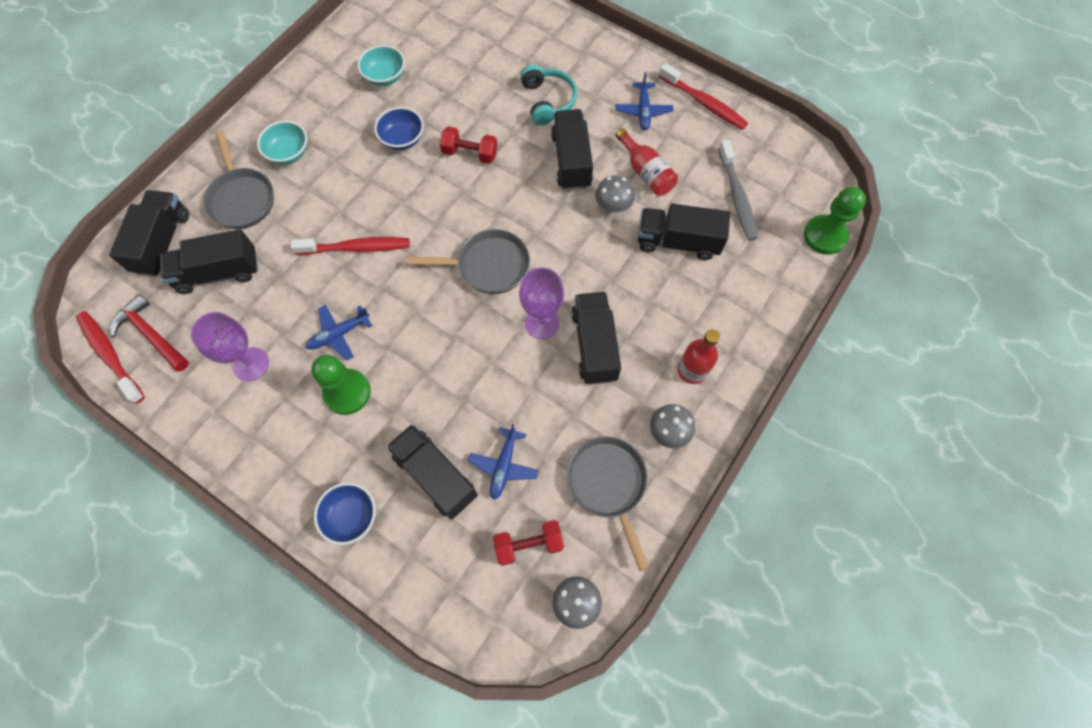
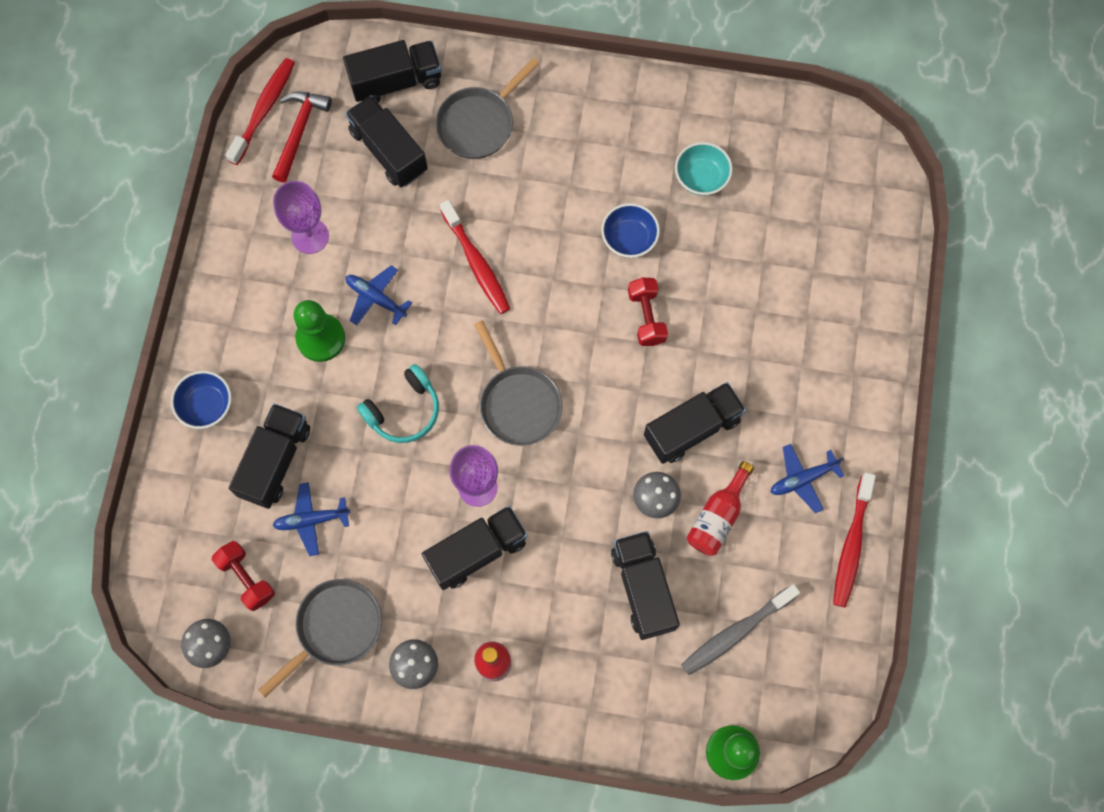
camera: 65 degrees right, 5 degrees up
(289, 153) = (554, 136): turquoise bowl -> none
(548, 101) = (760, 366): turquoise headphones -> turquoise headphones (404, 411)

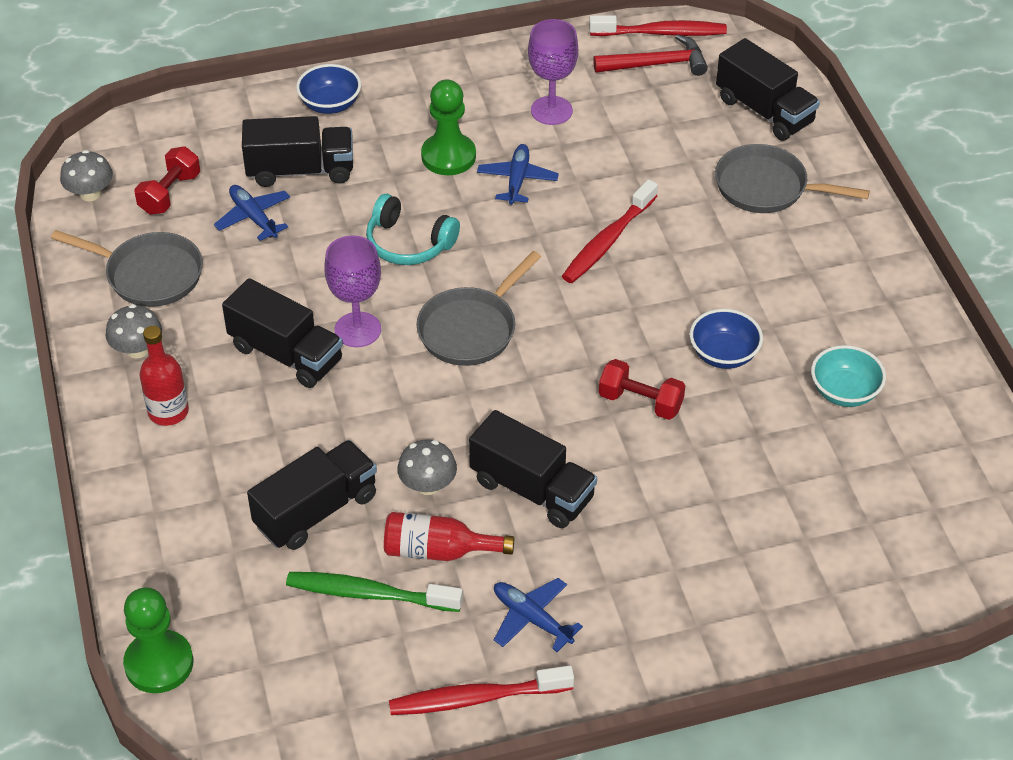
camera: 65 degrees right, 25 degrees down
(389, 151) = (684, 132): black truck -> none
(646, 317) = (640, 402): red dumbbell -> red dumbbell turned 60 degrees clockwise
(734, 581) = (369, 594): none -> green toothbrush
(736, 632) = (306, 617): grey toothbrush -> none

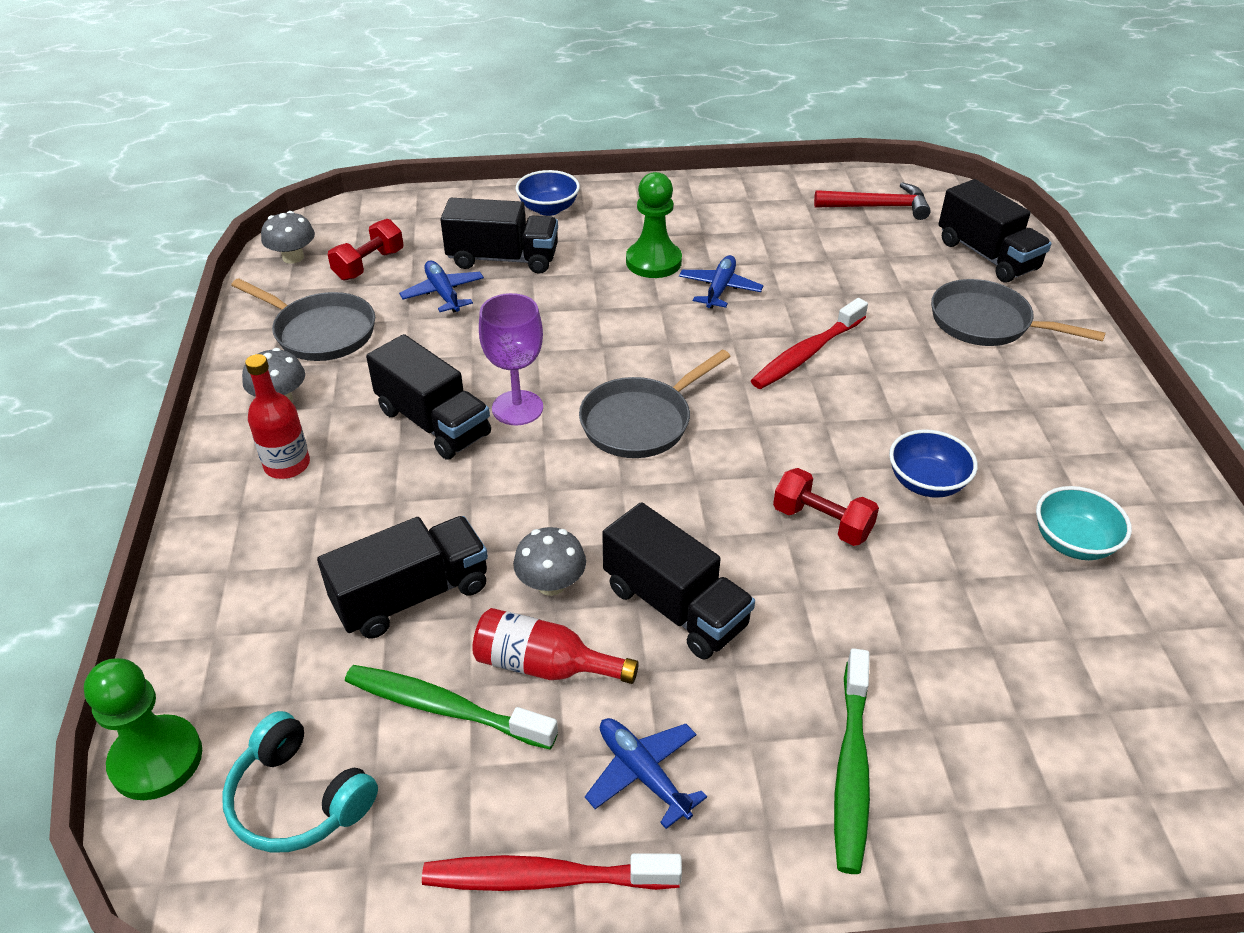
camera: 10 degrees right, 5 degrees down
(408, 243) = (593, 333): turquoise headphones -> turquoise headphones (298, 799)
(551, 110) = (765, 234): purple goblet -> none
(661, 33) = (885, 183): red toothbrush -> none
(684, 593) = (851, 769): none -> green toothbrush

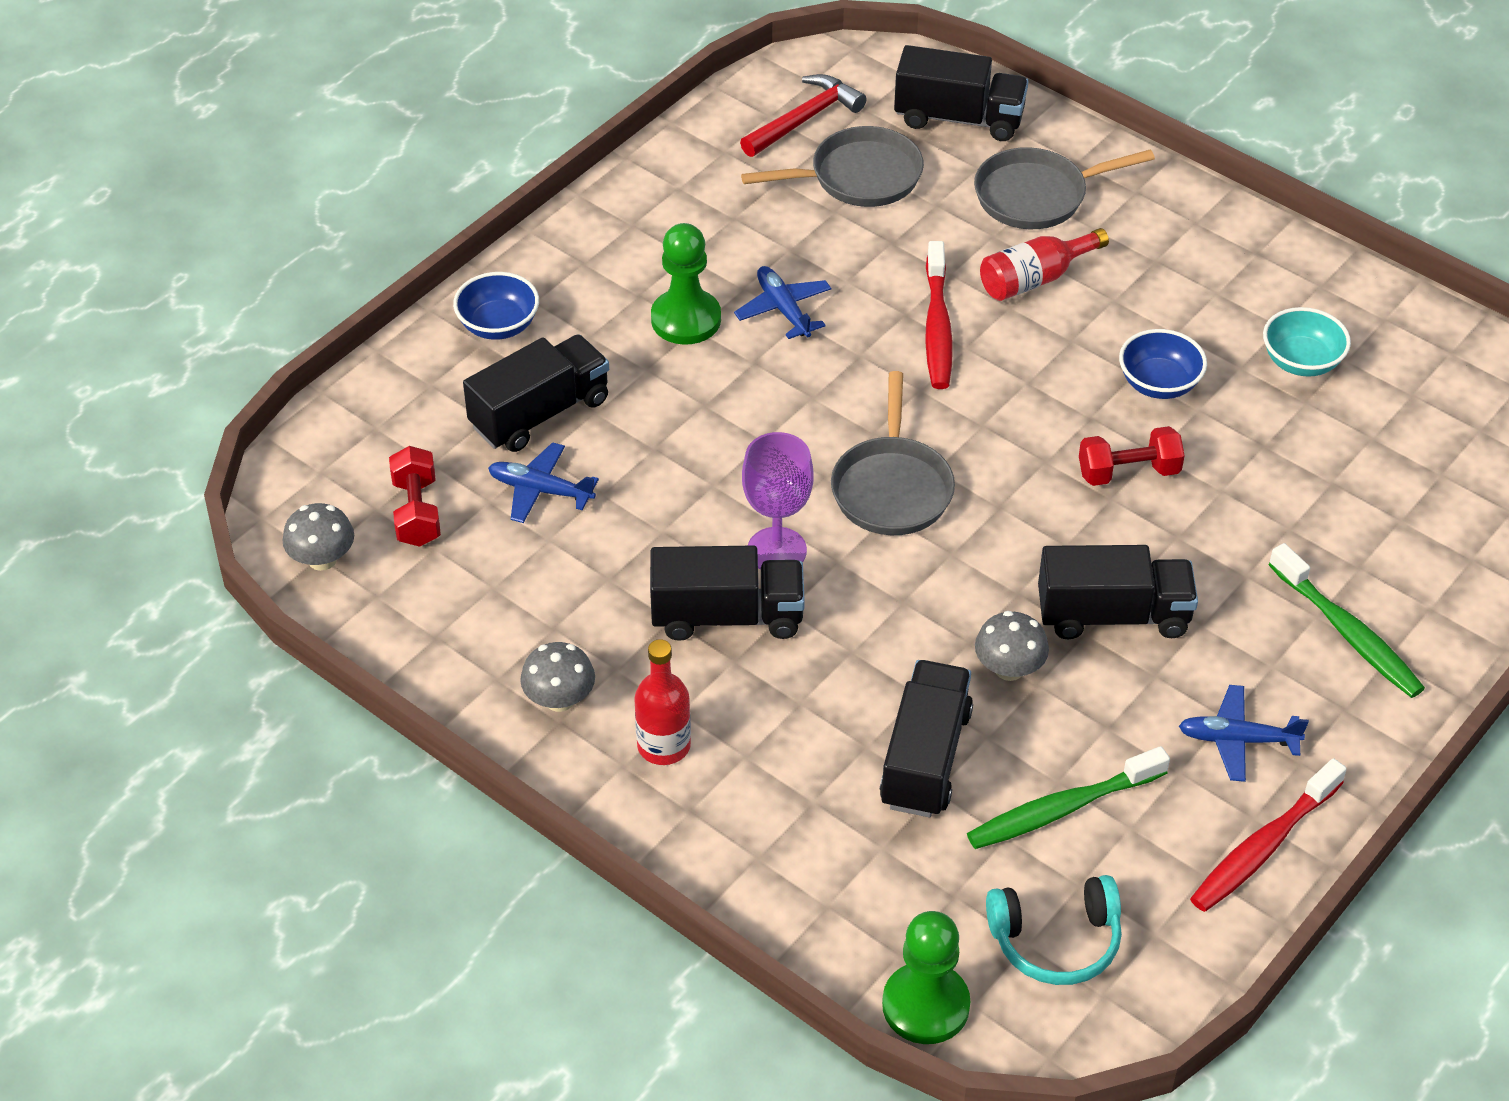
camera: 45 degrees left, 5 degrees up
(320, 332) = (486, 612): grey pan -> grey pan (858, 177)
(543, 665) = (1084, 727): red bottle -> red bottle (1034, 279)

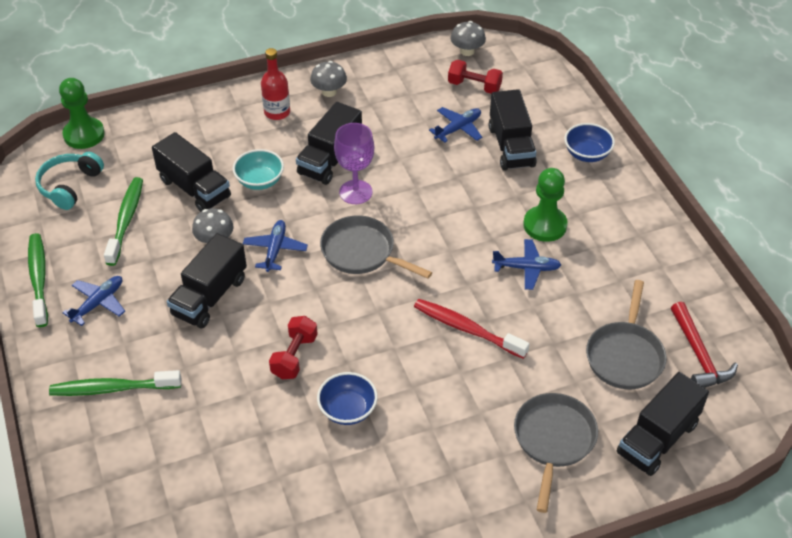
camera: 120 degrees right, 0 degrees up
(966, 587) = (275, 249): none -> blue plane
(1034, 279) = (476, 397): red bottle -> none
(1263, 847) = (39, 278): red toothbrush -> green toothbrush
(1301, 362) = (311, 497): turquoise bowl -> turquoise bowl (260, 181)

